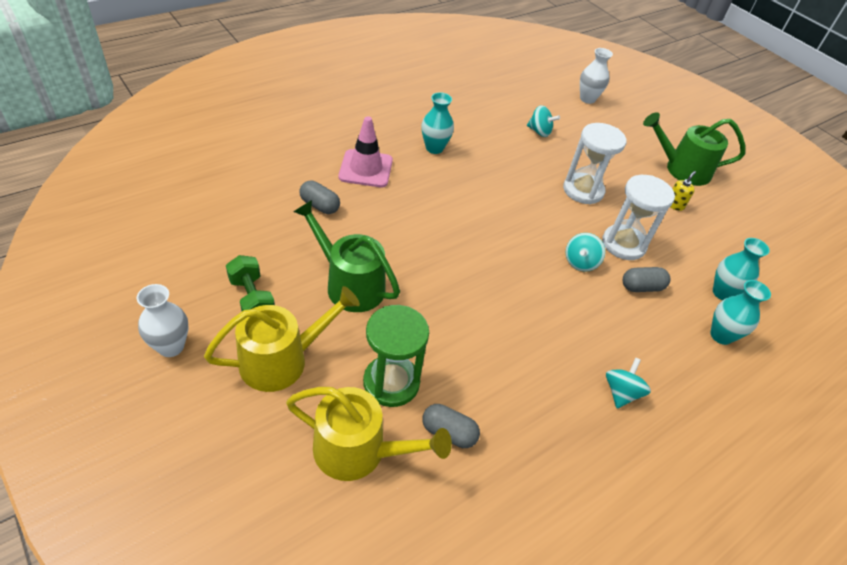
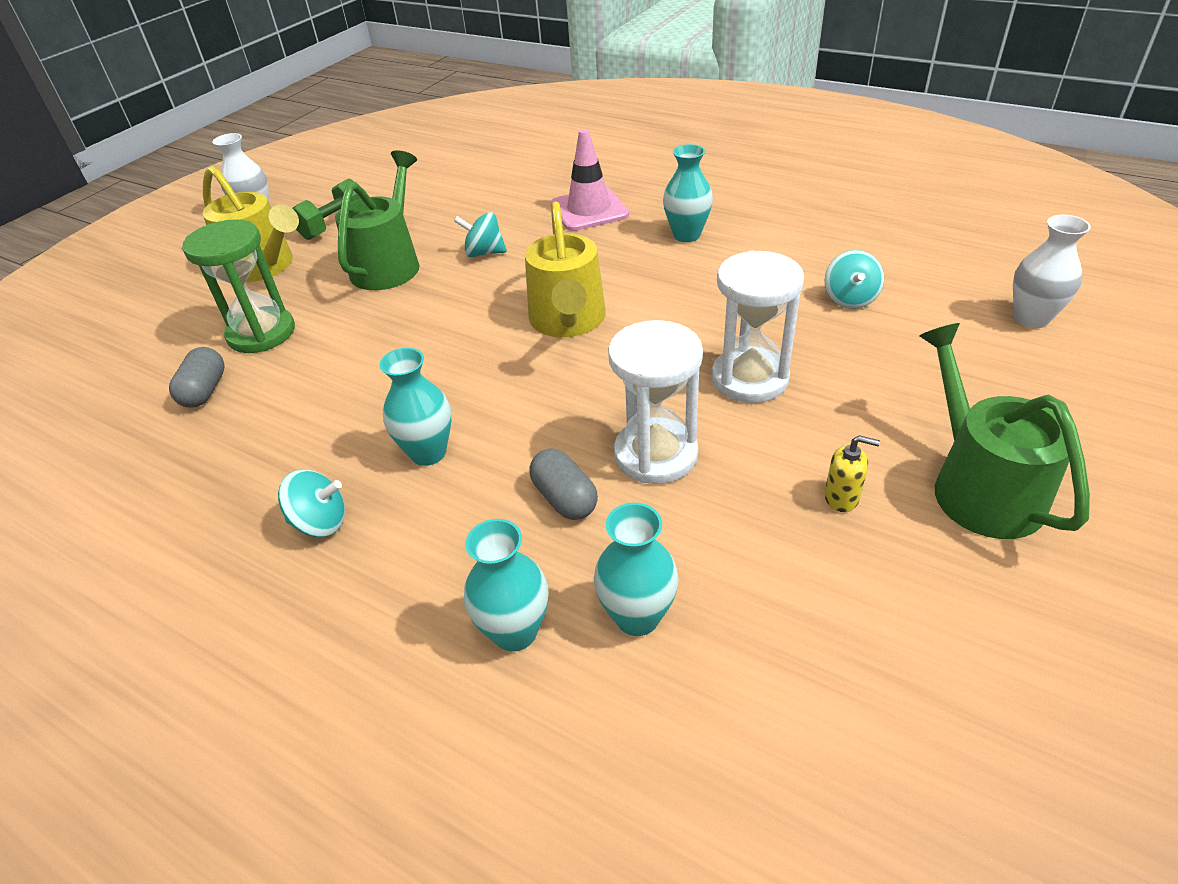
camera: 75 degrees right, 5 degrees down
(320, 205) = (497, 209): grey capsule -> none
(358, 451) = (167, 343): yellow watering can -> yellow watering can (568, 321)
(580, 262) = (568, 418): turquoise spinning top -> turquoise spinning top (484, 253)
(582, 328) = (428, 453): none -> turquoise vase

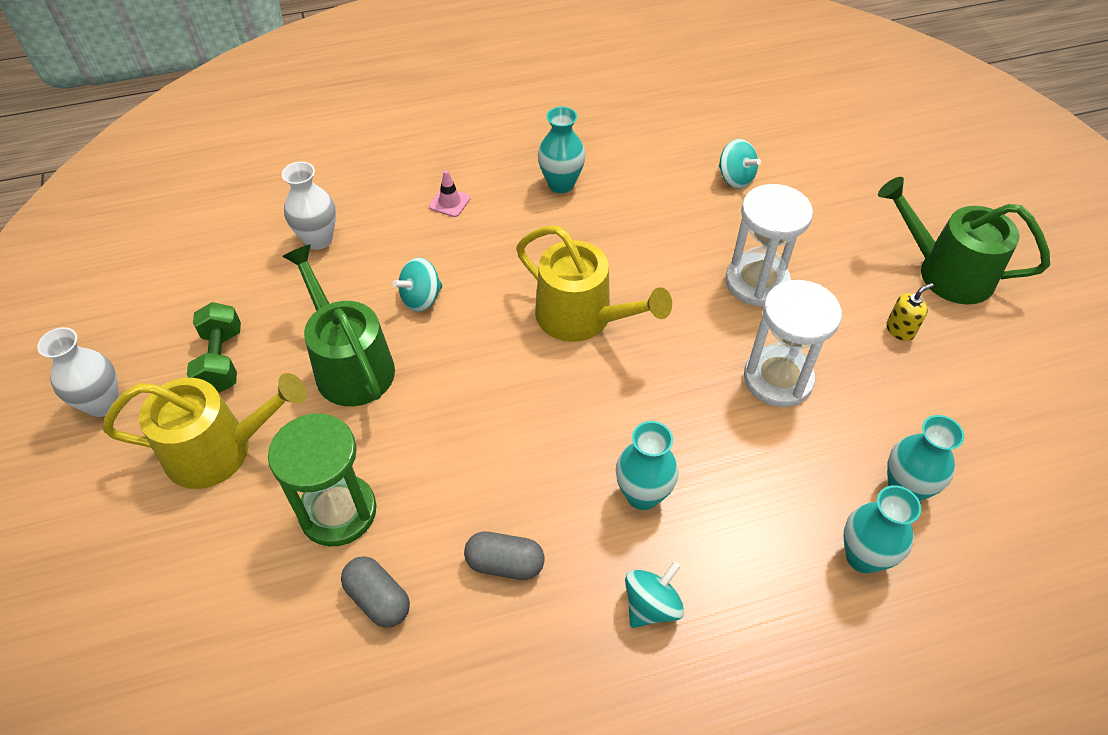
camera: 50 degrees left, 10 degrees up
(564, 498) = (771, 452): grey capsule -> grey capsule (505, 564)
(589, 210) = (449, 202): pink traffic cone -> pink traffic cone, size x0.48
(1031, 318) = (843, 133): white vase -> white vase (318, 239)

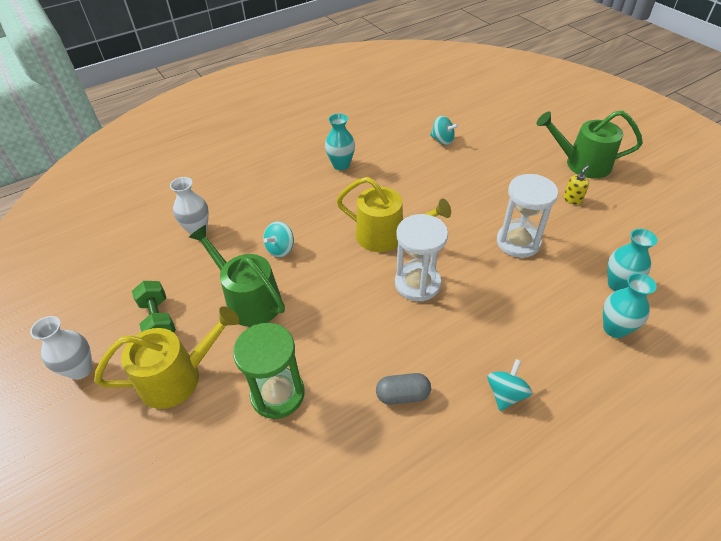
camera: 15 degrees left, 5 degrees down
(378, 599) = (328, 443): grey capsule -> none
(449, 202) = (276, 190): pink traffic cone -> none
(642, 495) = (470, 329): turquoise vase -> none
(757, 282) = (481, 192): white hourglass -> white hourglass (417, 283)

